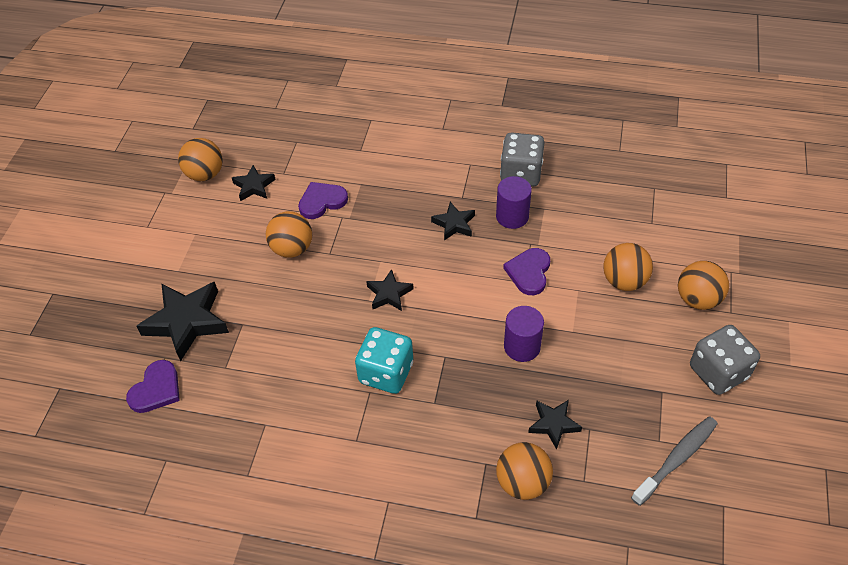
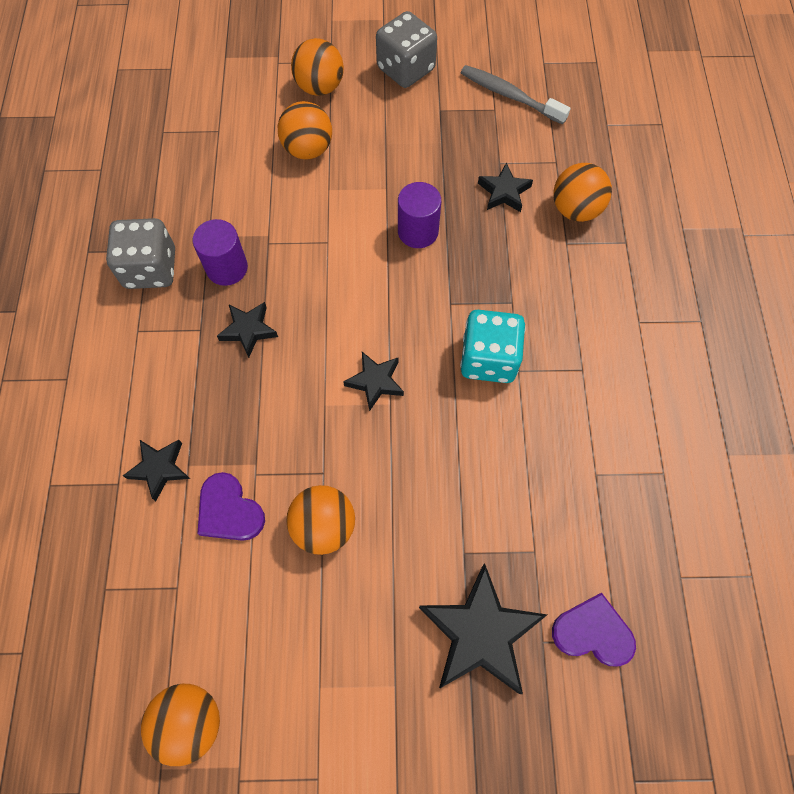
camera: 105 degrees left, 15 degrees up
(254, 186) = (209, 626): black star -> black star (159, 468)
(529, 272) = (312, 238): purple heart -> none

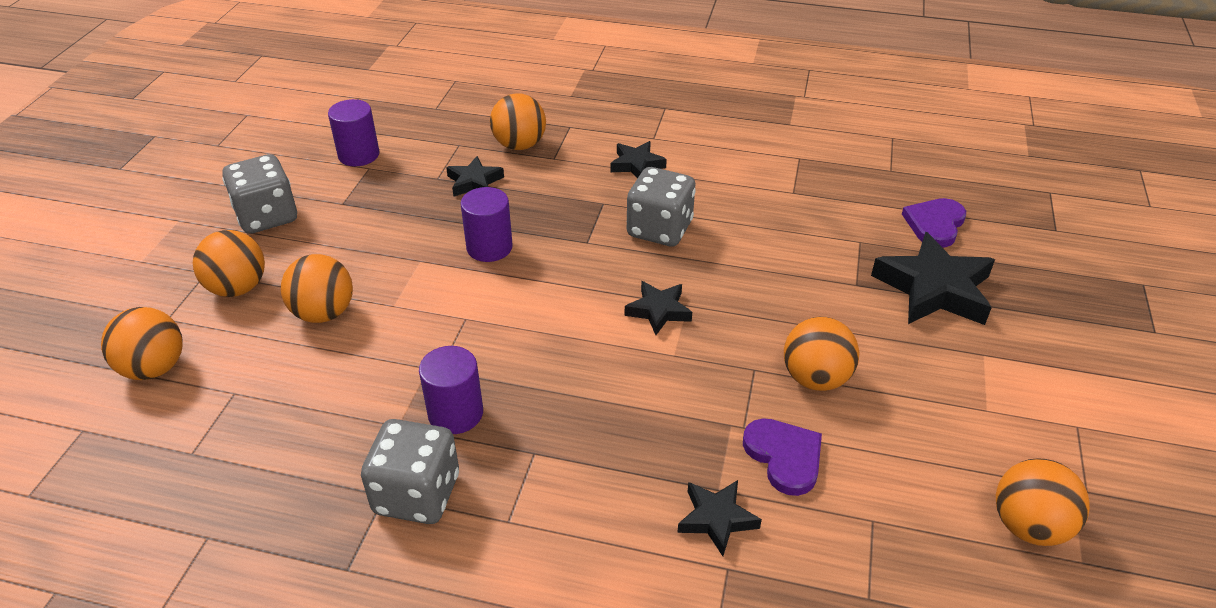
camera: 75 degrees left, 25 degrees down
(229, 511) = (784, 457): purple heart -> purple heart turned 90 degrees counterclockwise
(230, 78) = (154, 368): none -> orange ball
(248, 330) = (554, 405): black star -> black star (637, 165)
(488, 359) = (659, 229): turquoise dice -> grey dice
(509, 95) = (358, 155): grey toothbrush -> purple cylinder

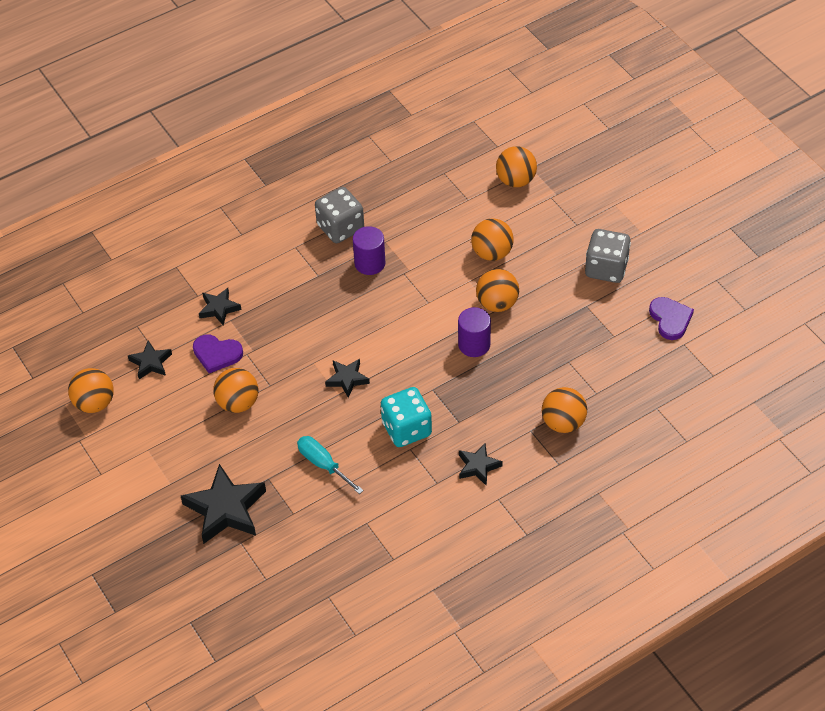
camera: 135 degrees right, 10 degrees up
(238, 288) = (549, 231): orange ball -> orange ball (497, 303)
(358, 155) = (634, 338): purple cylinder -> none
(474, 182) = (545, 375): black star -> black star (151, 363)
(659, 229) = (406, 429): grey dice -> turquoise dice
(781, 257) = (323, 464): none -> turquoise screwdriver
(935, 224) = (263, 565): purple heart -> purple heart (670, 319)

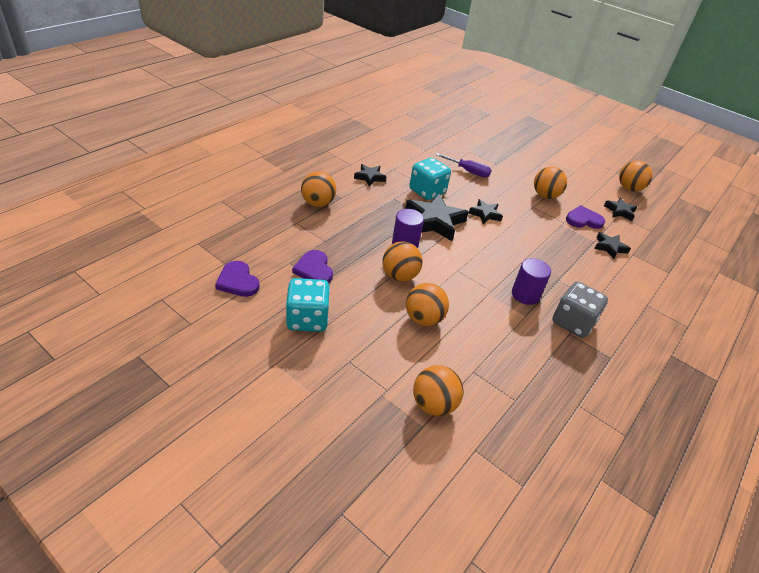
camera: 155 degrees right, 10 degrees down
(225, 509) = (508, 150): black star -> black star (434, 221)
(323, 464) = (468, 171): turquoise screwdriver -> purple screwdriver
(588, 323) = (314, 269): none -> purple heart
(606, 268) = (307, 319): grey dice -> turquoise dice

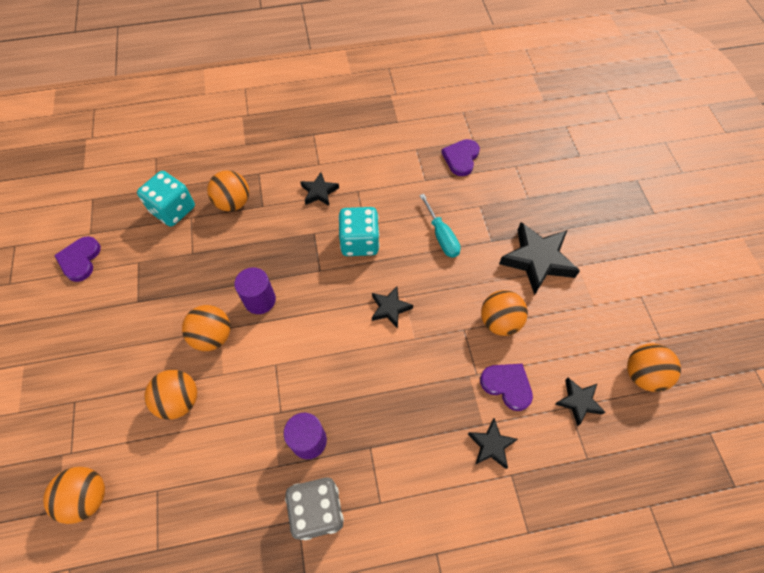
camera: 45 degrees right, 20 degrees up
(307, 319) = (89, 335): turquoise dice -> turquoise dice (173, 210)
(314, 269) = (149, 282): purple heart -> purple heart (461, 158)
(434, 221) = (322, 287): black star -> black star (537, 260)
(468, 171) = (441, 236): purple screwdriver -> turquoise screwdriver

